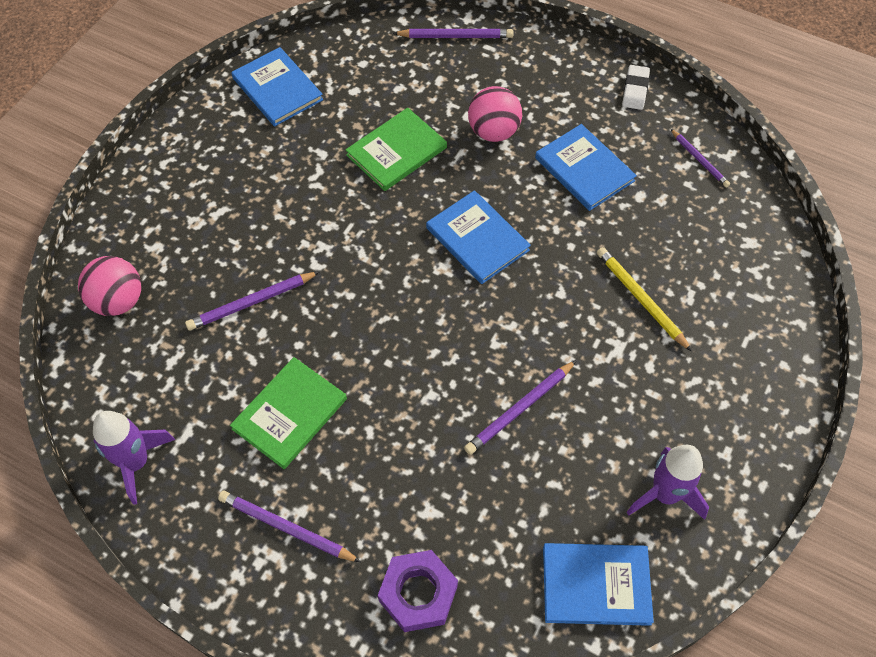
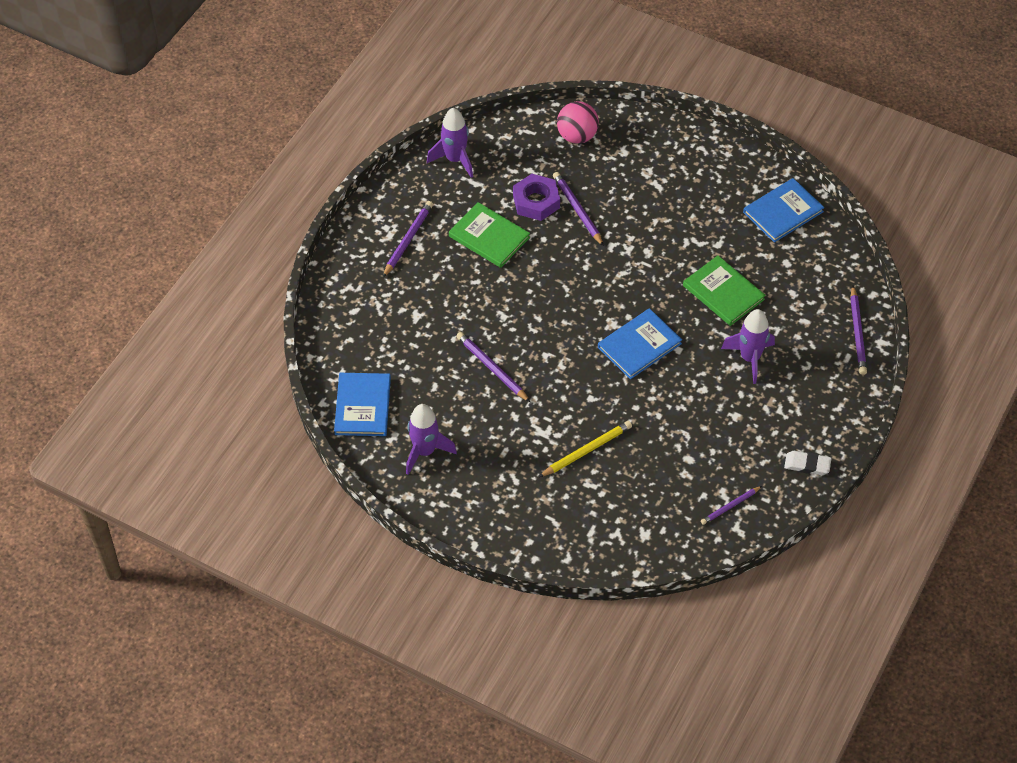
camera: 90 degrees right, 5 degrees down
(418, 593) = (362, 309): purple nut -> purple nut (536, 201)
(493, 132) = (750, 358): pink ball -> purple rocket
(584, 169) = (714, 421): blue book -> none

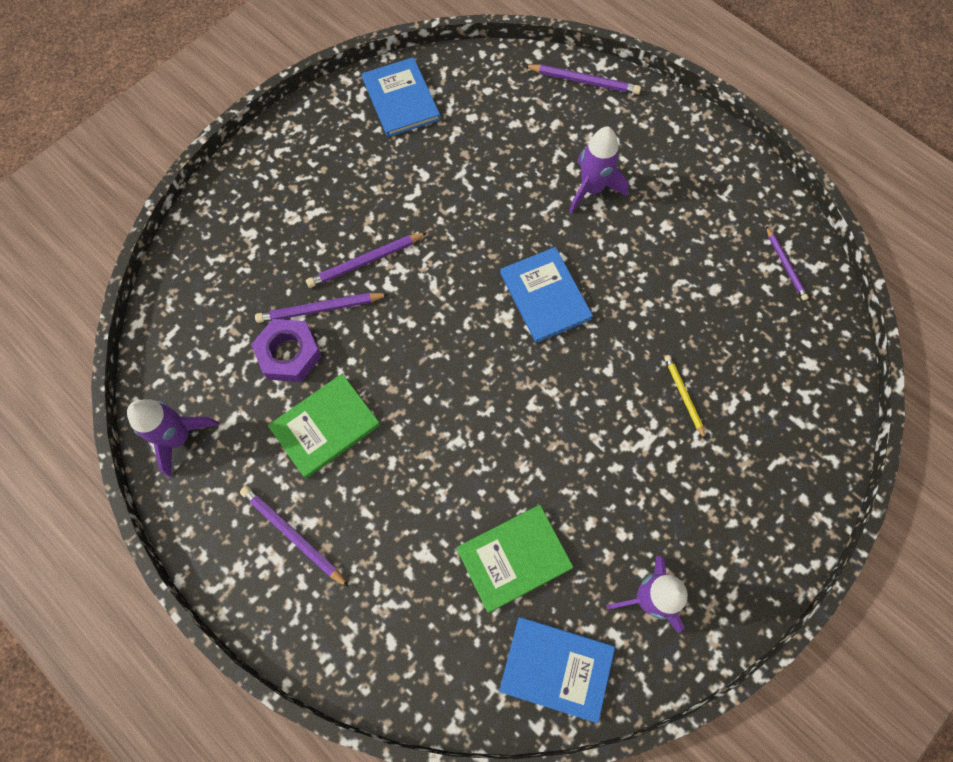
camera: 75 degrees left, 15 degrees up
(492, 368) = (536, 477): purple pencil -> purple pencil (365, 261)
(577, 136) = (203, 278): pink ball -> none
(586, 451) = (683, 396): yellow pencil -> yellow pencil, size x0.66
(723, 292) = (494, 189): green book -> green book (514, 558)
(807, 465) = (743, 176): white eraser -> none

